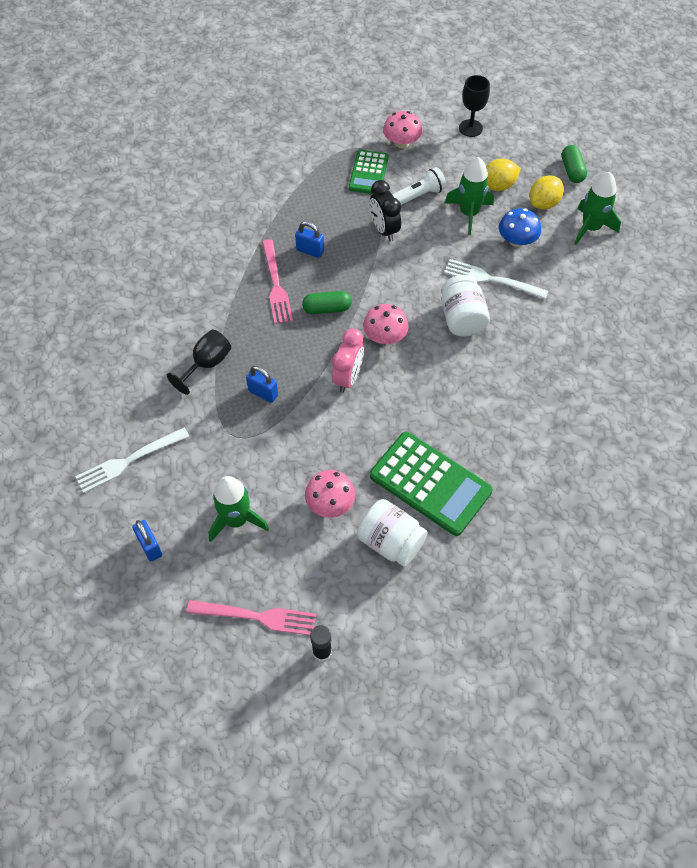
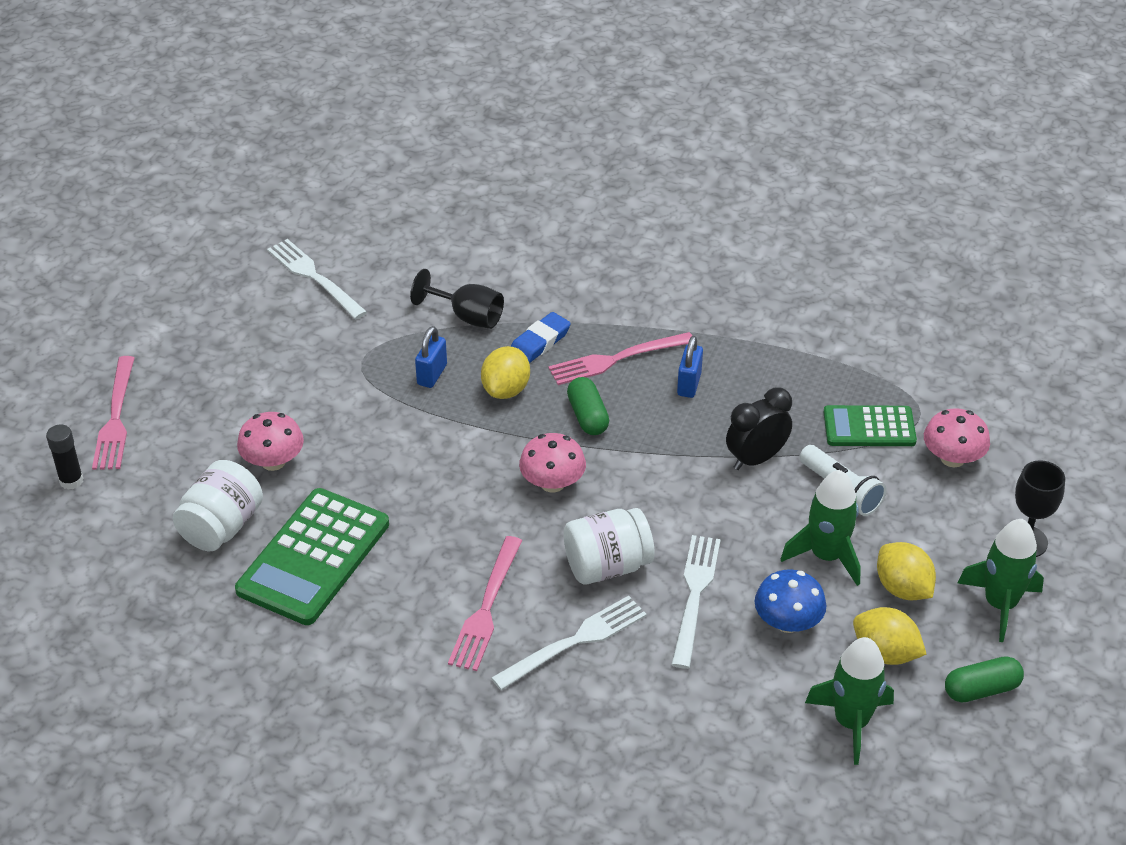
camera: 80 degrees right, 15 degrees down
(150, 546) = (202, 315): blue padlock -> none
(236, 520) = (242, 380): green rocket -> green rocket (1000, 604)
(247, 325) = (539, 342): none -> blue eraser
(290, 351) = (506, 389): none -> yellow lemon
(348, 378) = (472, 453): pink clock -> none
(489, 387) = (486, 609): none -> pink fork
(520, 344) = (575, 641): none -> white fork

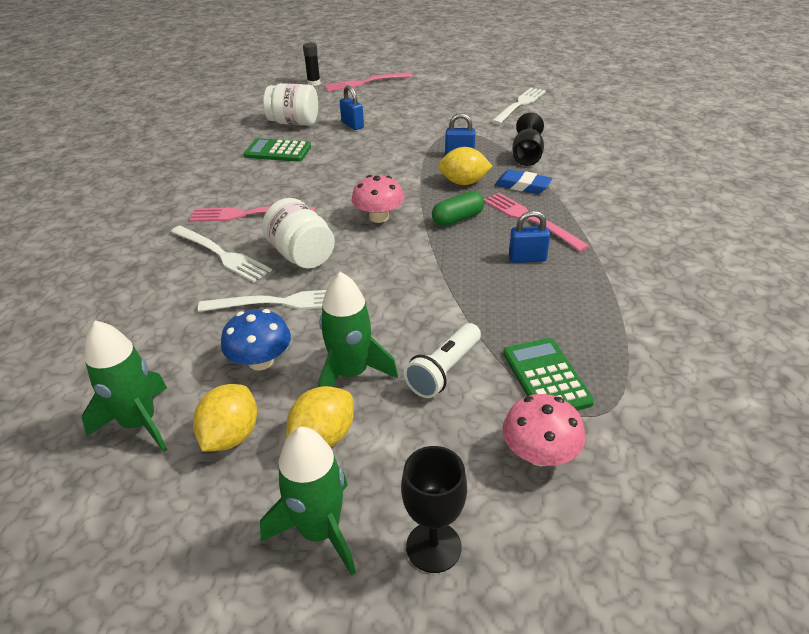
camera: 75 degrees right, 5 degrees down
(273, 461) = (352, 125): pink mushroom -> blue padlock
(313, 557) = (278, 151): green calculator -> green calculator, size x0.61
(756, 459) = (458, 310): black clock -> none
(981, 689) = (185, 528): green capsule -> none

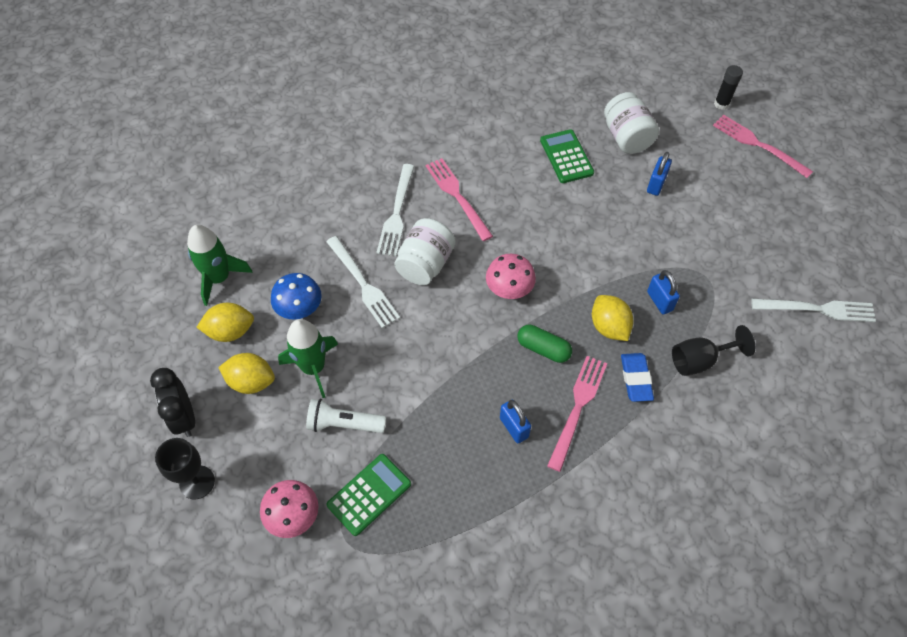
camera: 60 degrees right, 20 degrees up
(320, 531) = (184, 417): green rocket -> black clock

